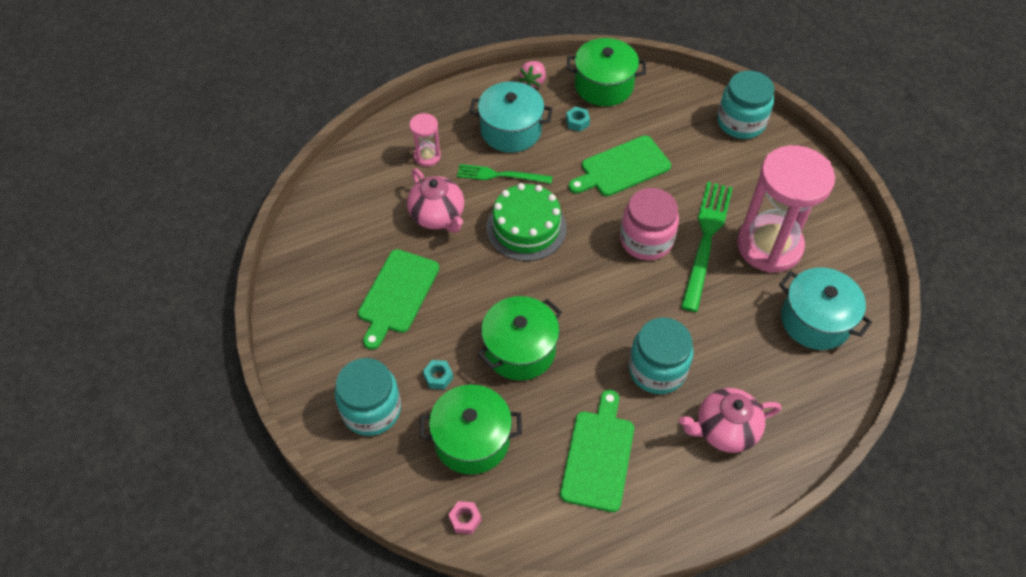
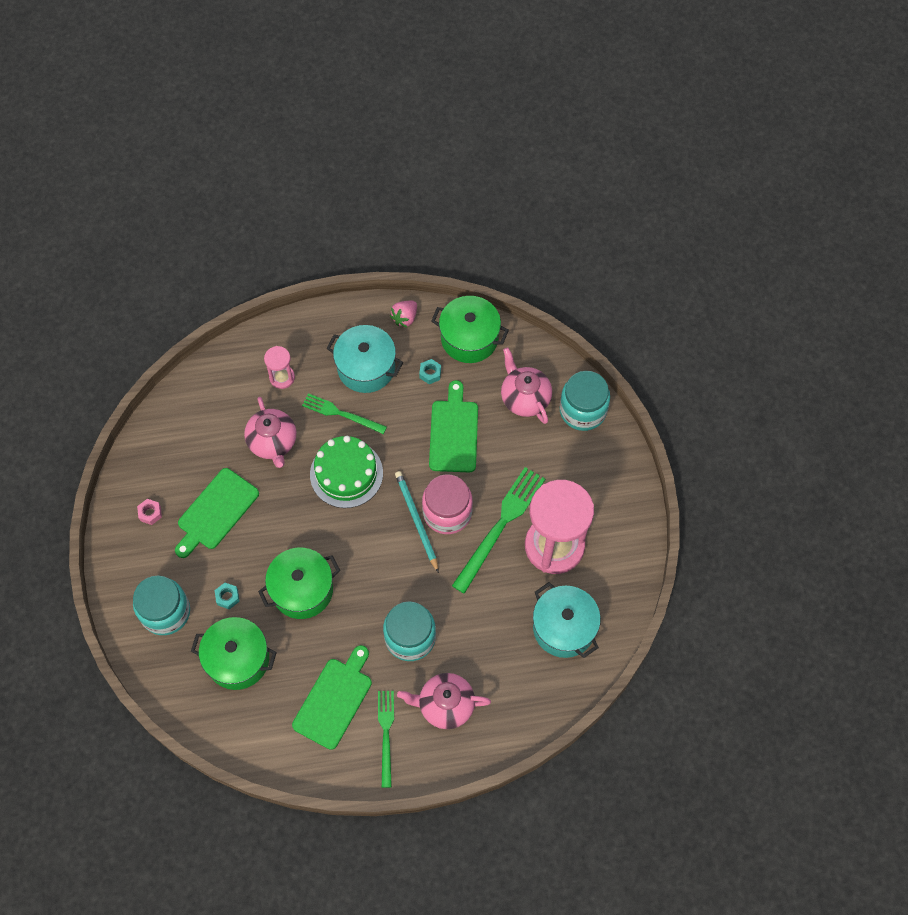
camera: 15 degrees right, 10 degrees up
(465, 519) = (212, 724): pink nut -> pink nut (150, 513)
(617, 254) = (416, 520): none -> turquoise pencil
(622, 168) = (453, 433): green cutting board -> green cutting board turned 105 degrees clockwise
(671, 478) = (386, 734): none -> green fork
(679, 124) = (524, 398): none -> pink teapot

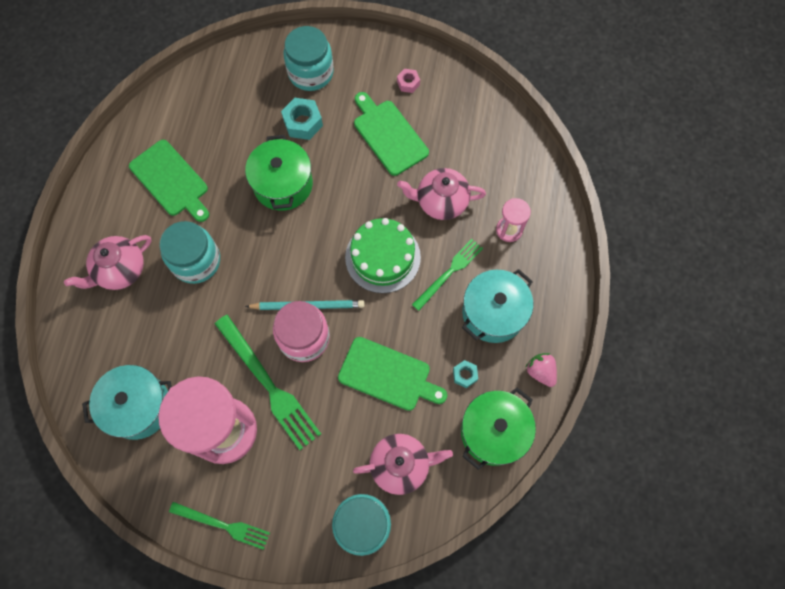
camera: 110 degrees right, 5 degrees up
(227, 597) = (303, 123): turquoise nut -> turquoise nut, size x1.70
(238, 659) = (243, 116): green pot -> none
(386, 734) = (120, 212): green fork -> green fork (223, 525)
(445, 705) = (120, 270): pink teapot -> pink teapot turned 150 degrees counterclockwise

